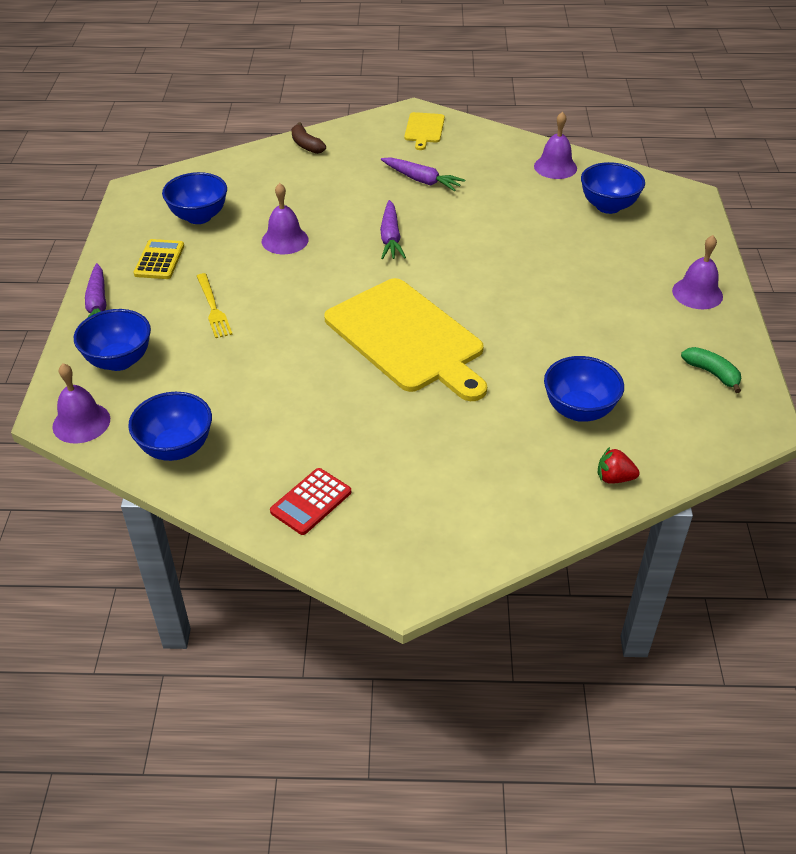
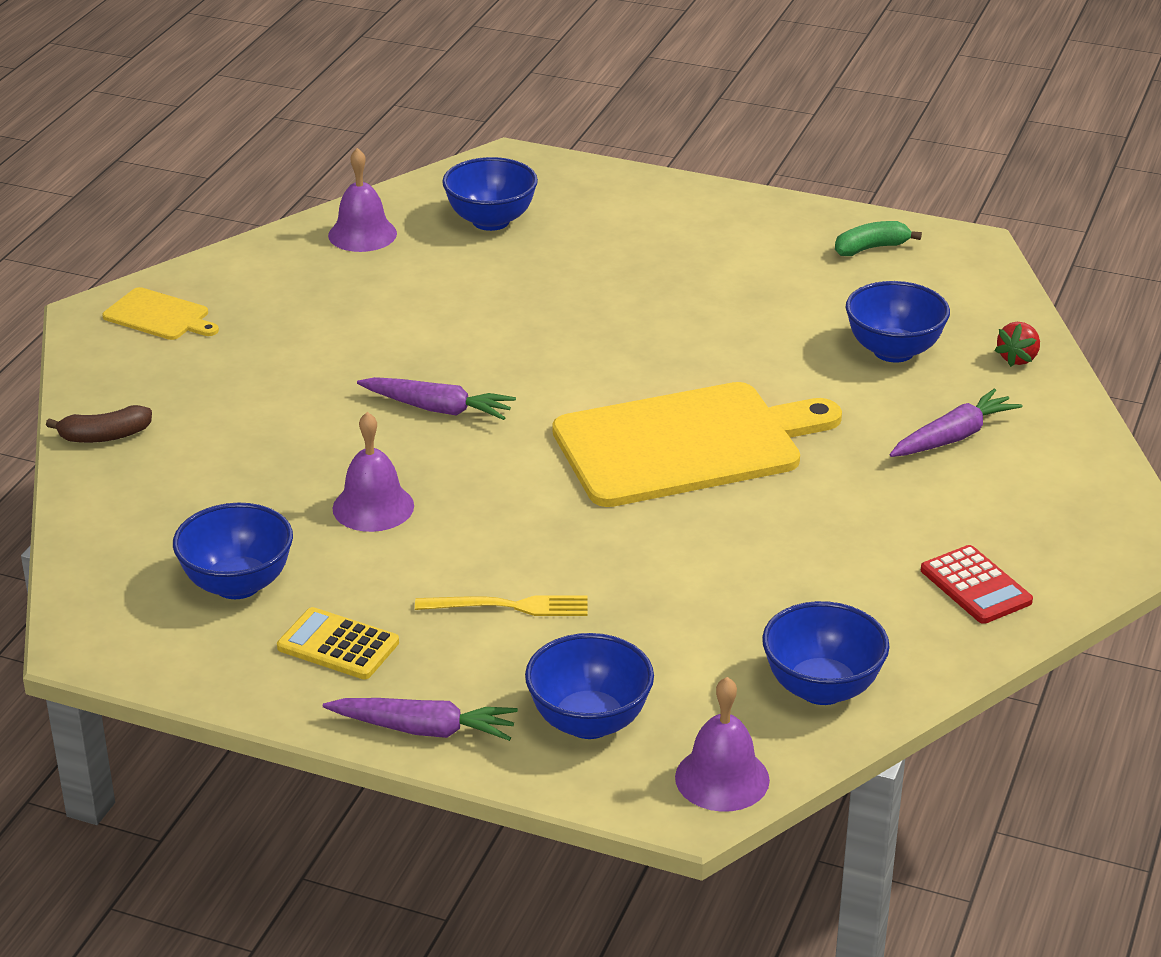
camera: 70 degrees left, 10 degrees down
(421, 180) = (305, 350): purple carrot -> purple carrot (953, 437)
(697, 293) = (718, 214): purple bell -> none

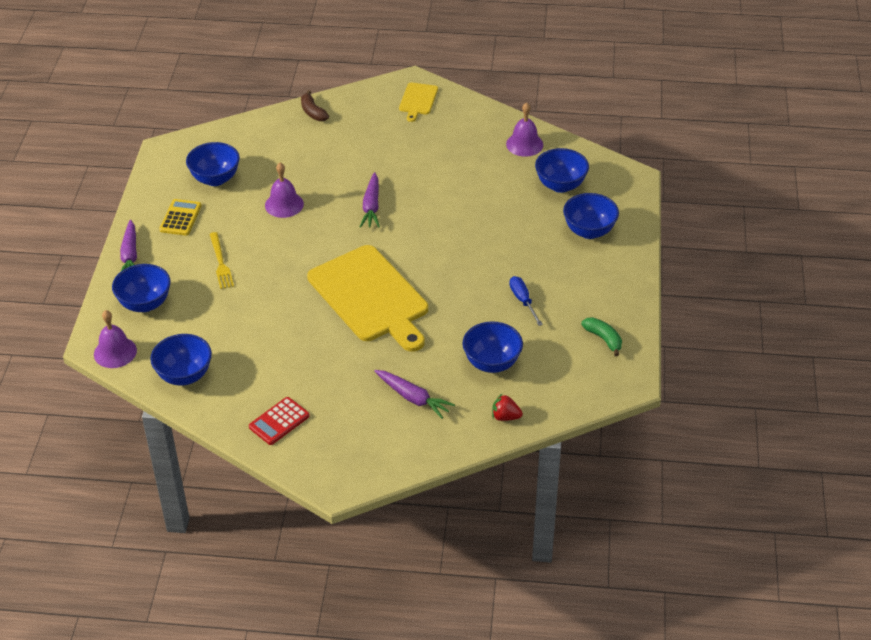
camera: 75 degrees right, 10 degrees up
(618, 217) = (589, 231): none -> blue bowl
(757, 300) = (523, 301): none -> blue screwdriver

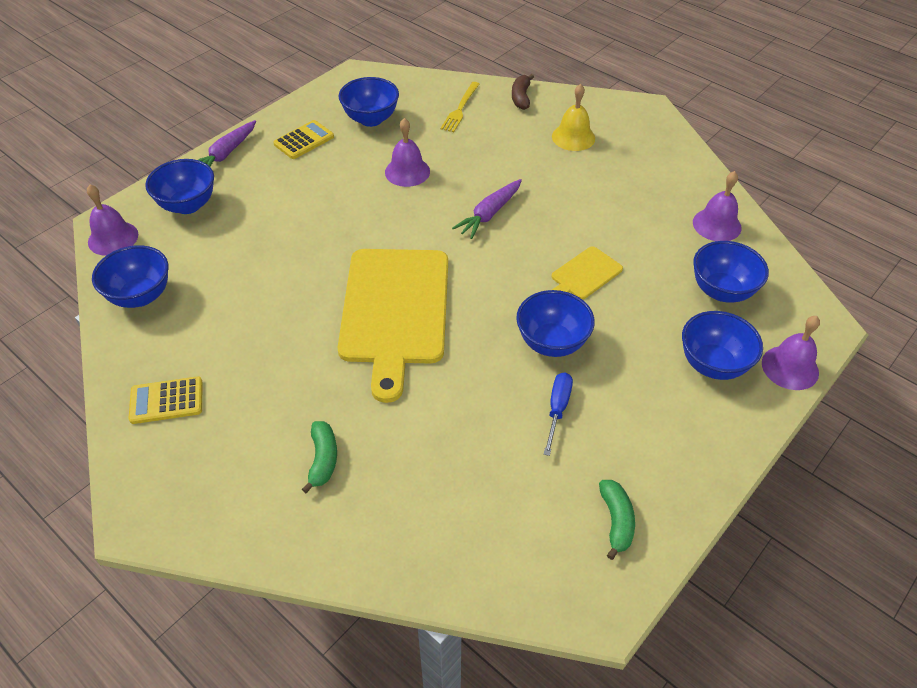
camera: 35 degrees right, 5 degrees up
(220, 263) = (292, 200): yellow fork -> yellow fork (460, 109)
(279, 421) = (166, 401): red calculator -> yellow calculator
(378, 126) = (573, 137): none -> yellow bell
(413, 398) = (323, 459): purple carrot -> green banana
(418, 100) = (637, 129): yellow cutting board -> yellow cutting board (584, 274)
(492, 363) = (450, 469): blue bowl -> blue bowl (552, 343)
(505, 417) = (401, 555): red strawberry -> none
(632, 211) = (790, 367): none -> purple bell

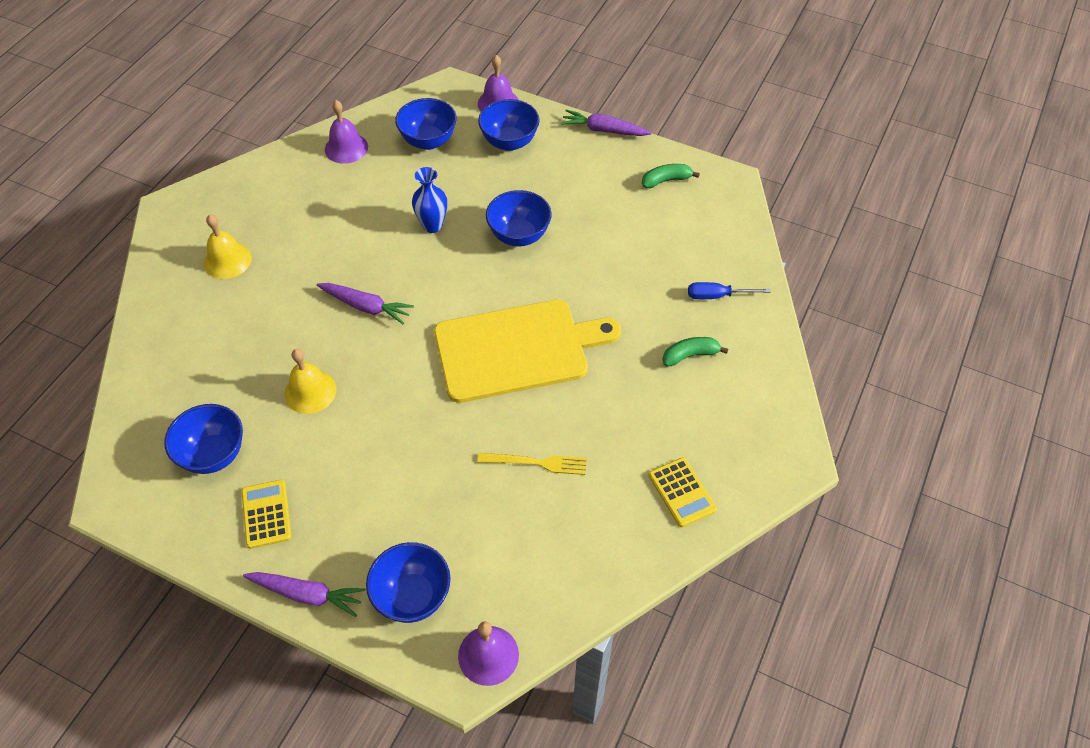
camera: 105 degrees left, 5 degrees up
(141, 296) = (566, 578): blue bowl -> none
(304, 140) = (266, 514): yellow calculator -> yellow calculator turned 45 degrees clockwise
(407, 171) = (310, 391): purple bell -> yellow bell
(460, 109) = (183, 369): yellow fork -> yellow fork (536, 463)
(521, 97) = (155, 316): brown banana -> none
(557, 409) = (585, 223): blue screwdriver -> blue screwdriver (717, 296)
(584, 274) = (432, 225): yellow cutting board -> blue vase
(728, 473) = (604, 130): none -> purple carrot

